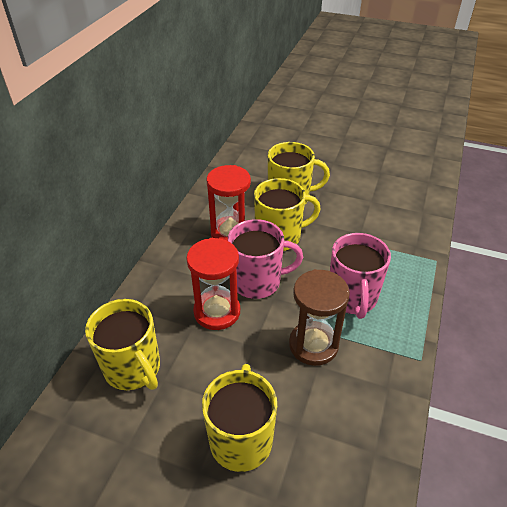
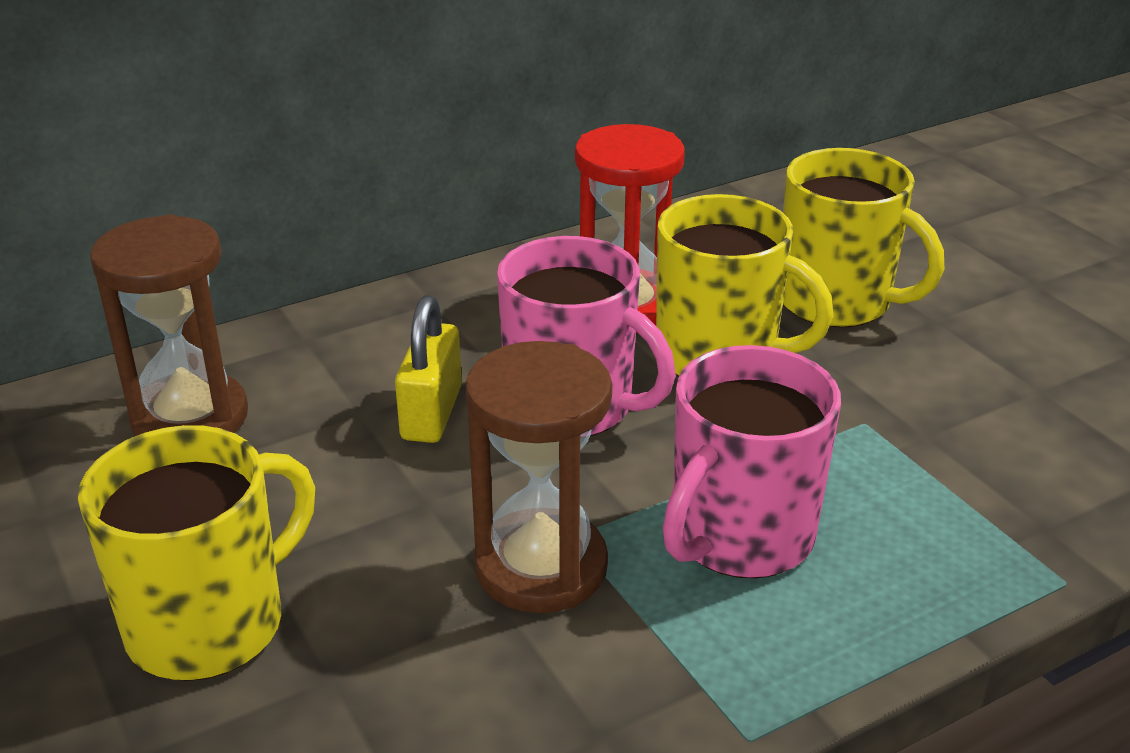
camera: 40 degrees right, 10 degrees down
(133, 368) = (190, 418): yellow mug -> brown hourglass
(217, 312) = (432, 413): red hourglass -> yellow padlock

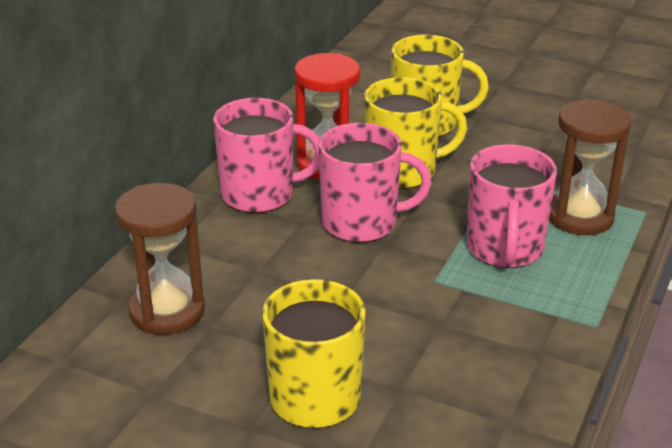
camera: 35 degrees left, 0 degrees up
(432, 413) = (296, 254): yellow padlock -> none
(486, 314) = (260, 194): none -> pink mug
(541, 567) = (436, 300): brown hourglass -> brown hourglass (580, 216)

